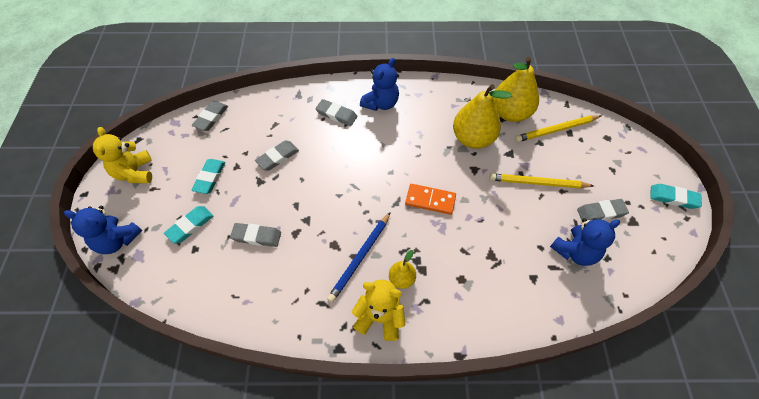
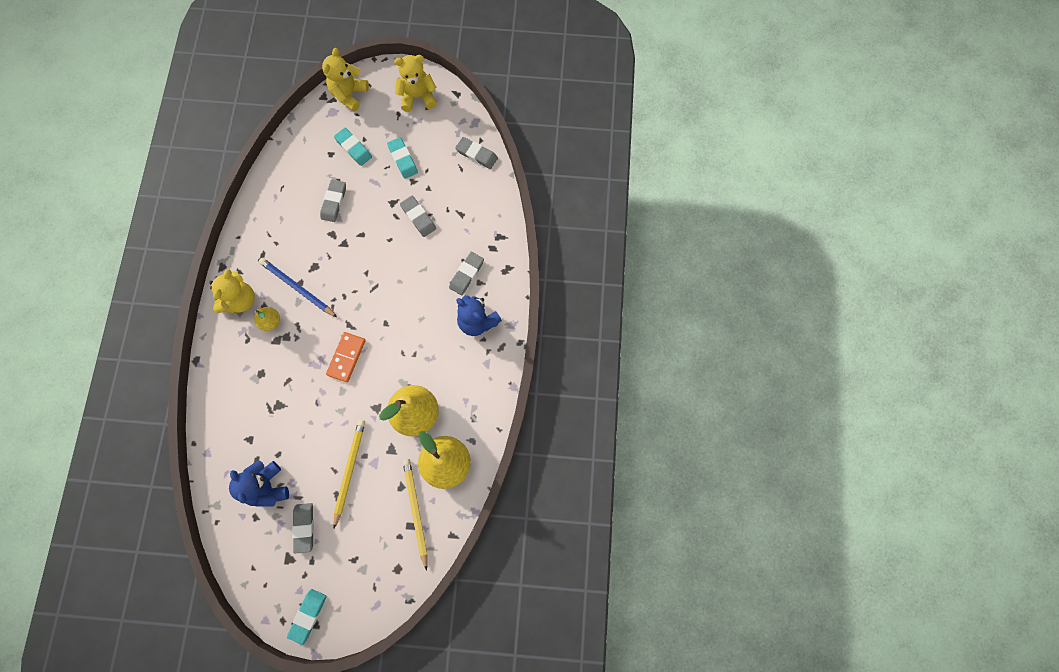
camera: 95 degrees right, 15 degrees up
(117, 240) = (349, 94): blue teddy bear -> yellow teddy bear
(210, 178) = (403, 159): turquoise eraser -> turquoise eraser turned 45 degrees clockwise

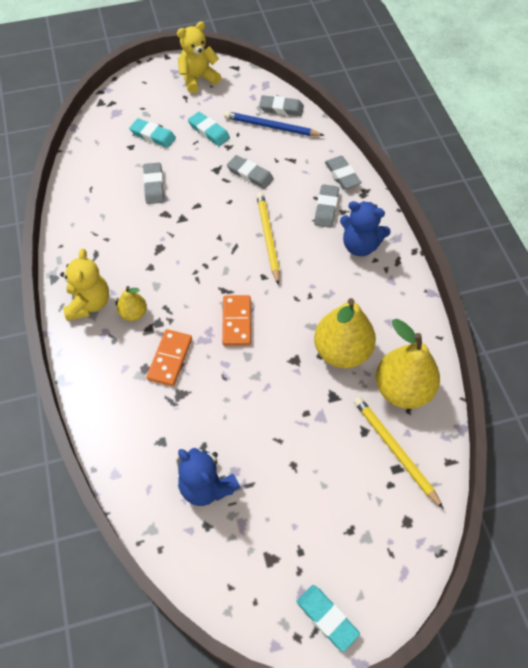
camera: 20 degrees left, 15 degrees down
(282, 372) = (170, 359): none -> orange domino
(297, 288) = (150, 273): blue pencil -> blue pencil (271, 127)
(304, 527) = (273, 515): grey eraser -> grey eraser (342, 175)
(308, 615) = (327, 618): turquoise eraser -> turquoise eraser turned 45 degrees counterclockwise
(349, 94) = (127, 94): yellow teddy bear -> none
(349, 471) = (296, 434): yellow pencil -> yellow pencil (267, 238)

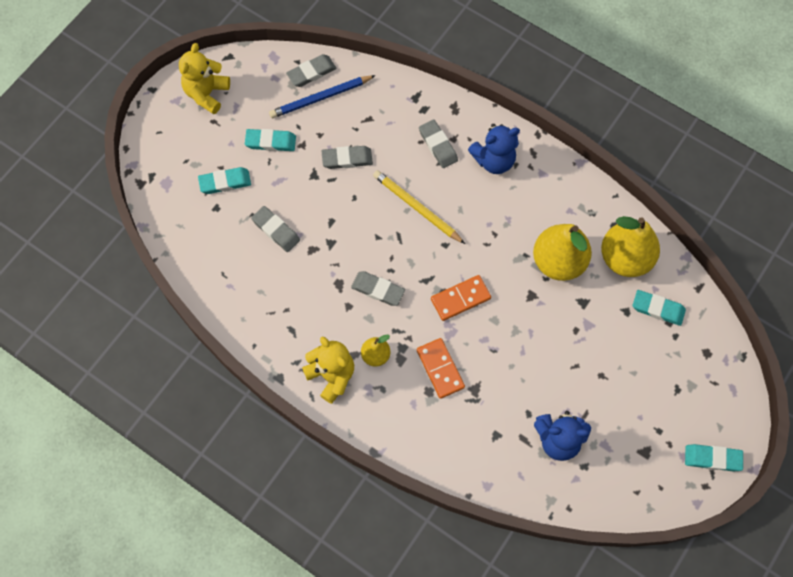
camera: 40 degrees left, 10 degrees up
(236, 321) = (460, 299): orange domino -> orange domino turned 75 degrees counterclockwise
(342, 175) = (422, 104): grey eraser -> grey eraser (378, 290)
(394, 450) = (658, 309): yellow pencil -> turquoise eraser

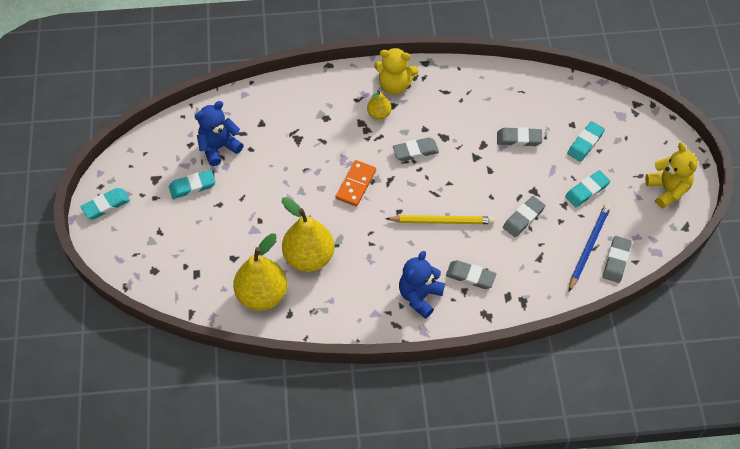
camera: 140 degrees right, 10 degrees down
(440, 369) = (330, 135): orange domino -> none
(658, 309) = (211, 276): turquoise eraser -> turquoise eraser (192, 186)

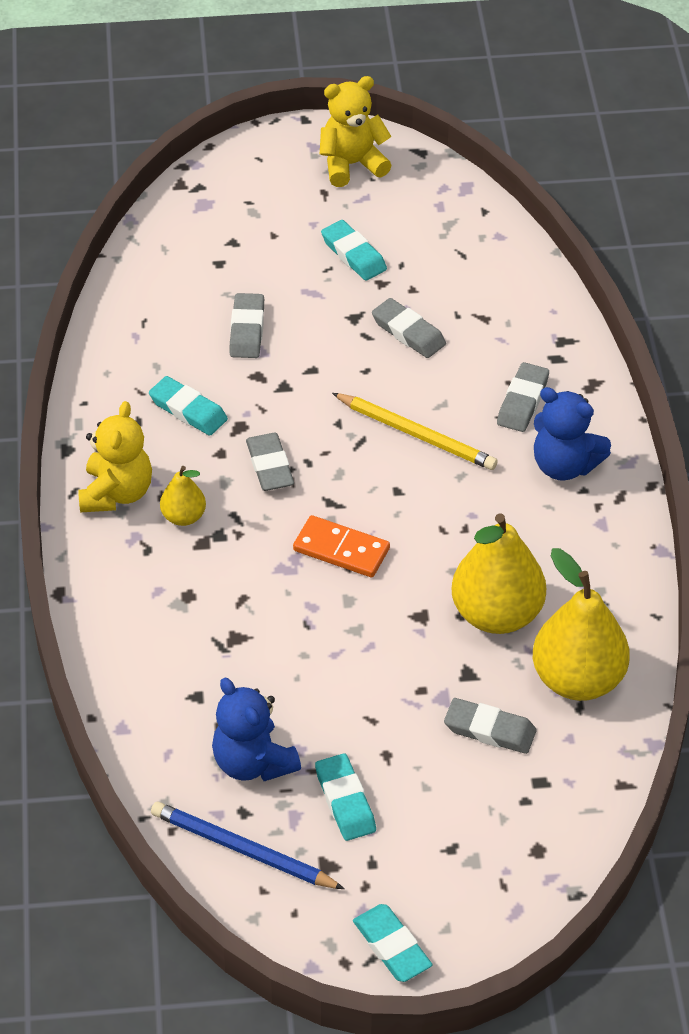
camera: 90 degrees left, 10 degrees down
(442, 221) = (416, 434): yellow pencil -> yellow pencil turned 120 degrees clockwise
(585, 143) = (259, 250): turquoise eraser -> turquoise eraser (188, 410)
(588, 247) = (460, 260): blue pencil -> blue pencil (243, 850)
(616, 261) = (484, 231): grey eraser -> grey eraser (489, 730)

